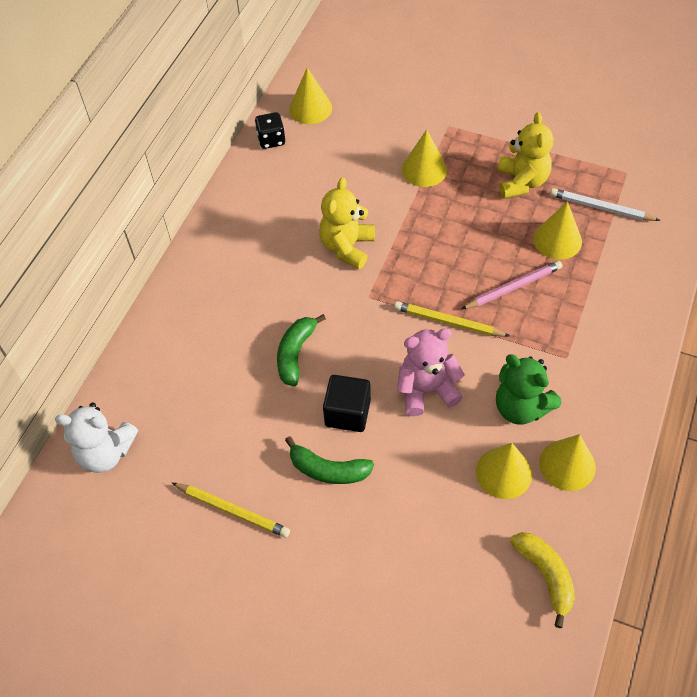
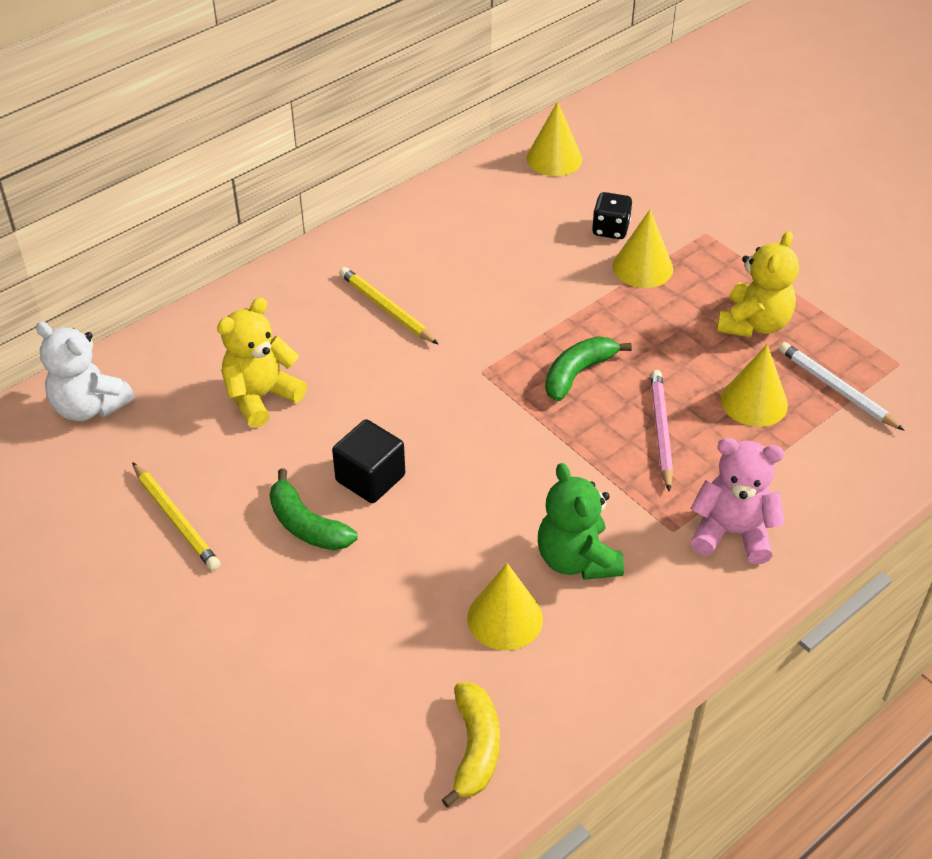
camera: 25 degrees right, 10 degrees down
(271, 140) = (486, 174): black dice -> black dice (610, 229)
(295, 354) = (356, 395): green banana -> green banana (577, 373)
(347, 247) = (493, 312): yellow teddy bear -> yellow teddy bear (261, 397)
(426, 390) = (477, 493): pink teddy bear -> pink teddy bear (732, 533)
(448, 321) = (555, 434): yellow pencil -> yellow pencil (386, 308)
(513, 287) = (661, 430): pink pencil -> pink pencil turned 90 degrees counterclockwise
(567, 465) = (588, 644): yellow cone -> none

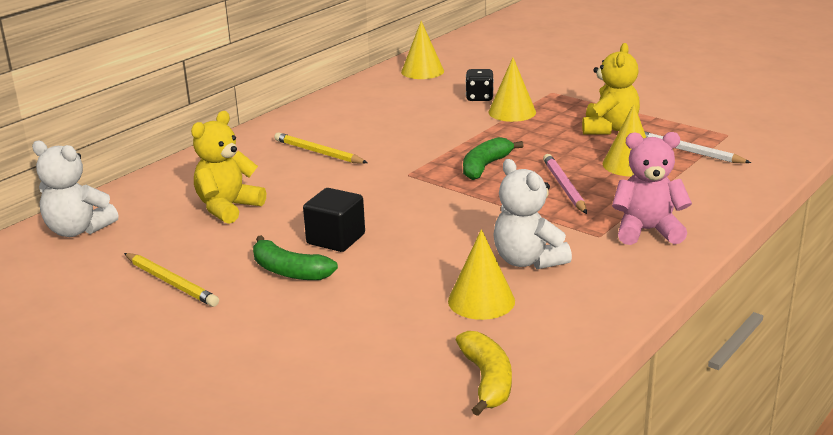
camera: 10 degrees left, 20 degrees down
(577, 559) = (528, 261): green teddy bear -> white teddy bear

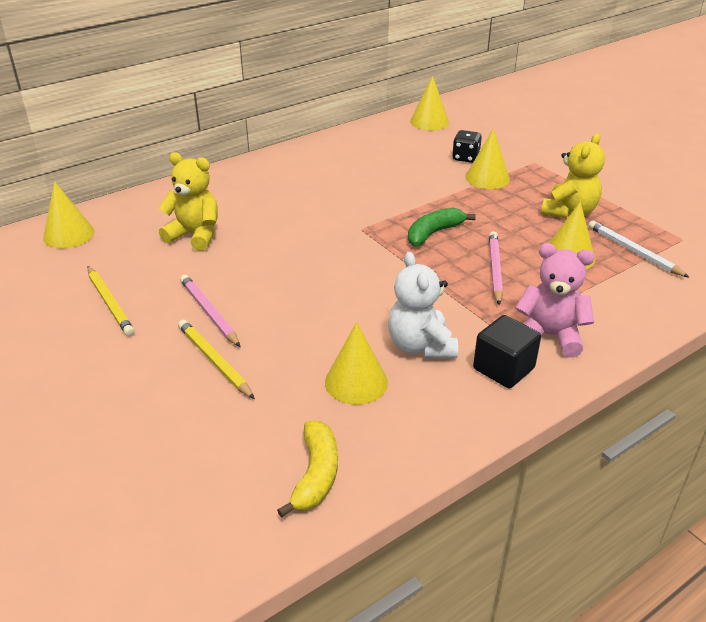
camera: 15 degrees right, 10 degrees up
(78, 230) = (69, 234): white teddy bear -> yellow cone
(228, 208) = (195, 235): yellow teddy bear -> yellow teddy bear turned 60 degrees clockwise
(289, 271) = (209, 312): green banana -> pink pencil
(318, 152) = (298, 191): yellow pencil -> yellow pencil (214, 360)
(336, 239) = (265, 286): black cube -> black cube (503, 368)

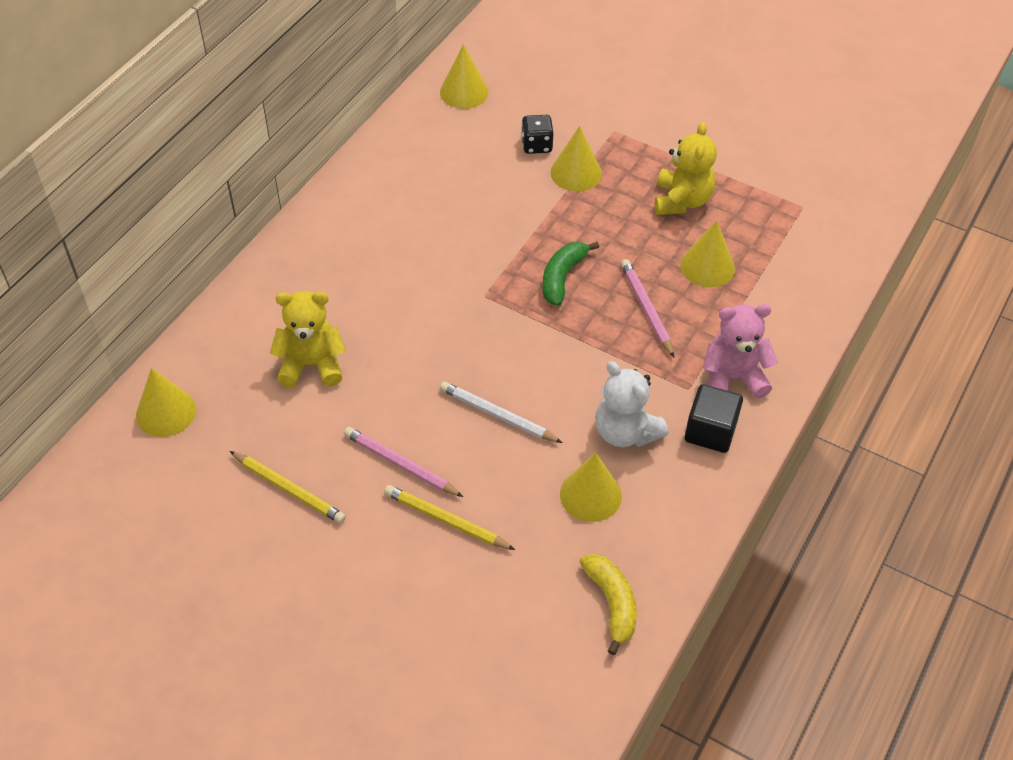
camera: 25 degrees left, 15 degrees up
(633, 251) = (764, 239): white pencil -> white pencil (497, 415)

